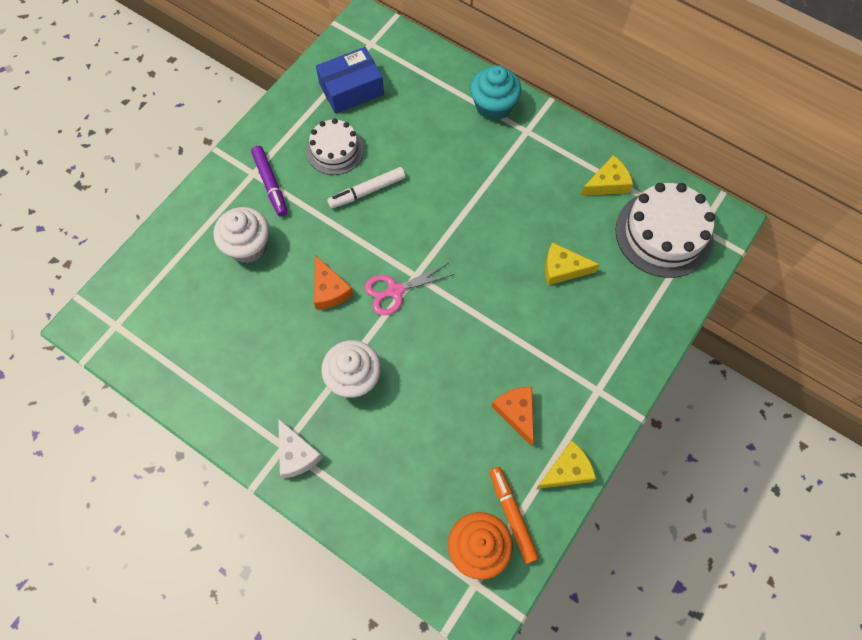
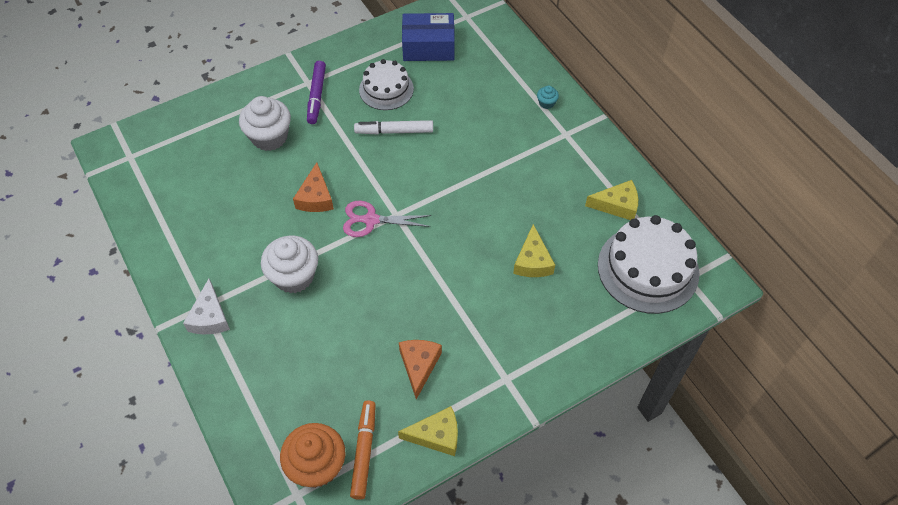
camera: 25 degrees right, 10 degrees down
(493, 106) = (546, 103): turquoise cupcake -> turquoise cupcake, size x0.44
(563, 269) = (532, 261): yellow cheese -> yellow cheese turned 120 degrees counterclockwise

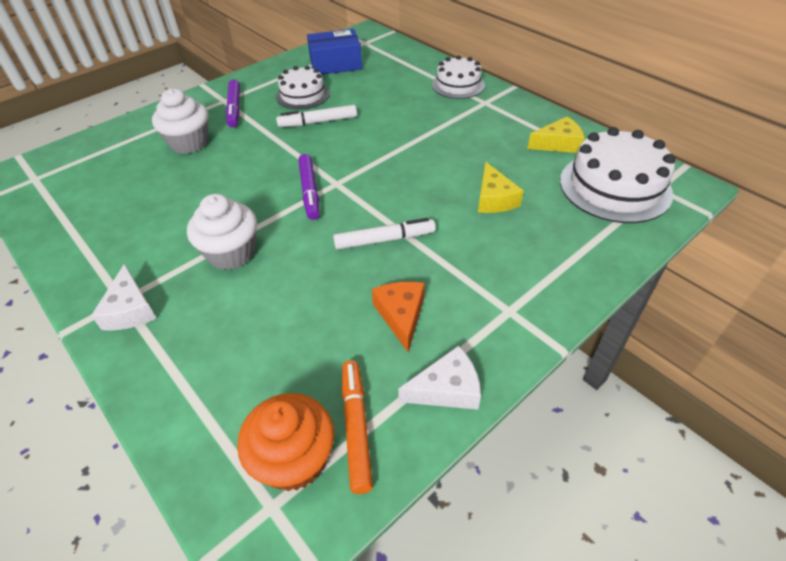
camera: 10 degrees left, 10 degrees down
(316, 197) = (246, 182): orange cheese -> none
(370, 220) = (309, 191): pink scissors -> purple marker
(424, 288) = (384, 240): none -> white marker
(436, 435) = (447, 389): yellow cheese -> white cheese
(546, 103) = (458, 85): turquoise cupcake -> white cake

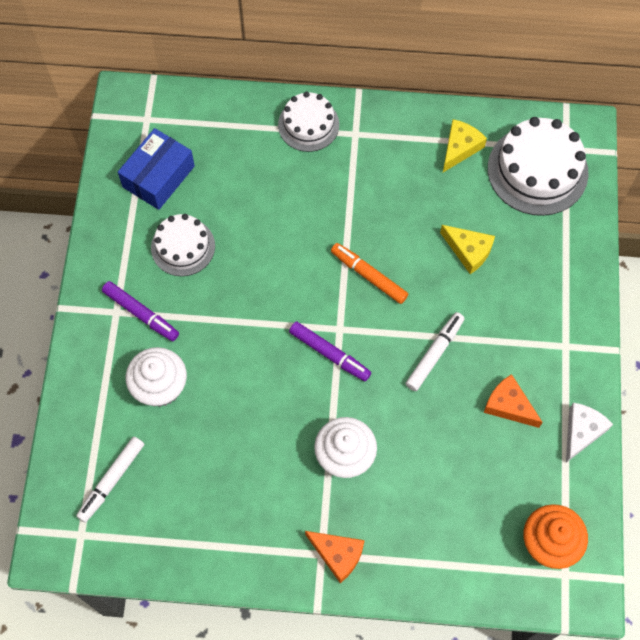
camera: 45 degrees left, 20 degrees up
(130, 310) = (338, 554): white cheese -> orange cheese
(318, 122) = (241, 271): white marker -> white marker (111, 481)
(356, 427) = (560, 497): orange marker -> orange marker (369, 276)

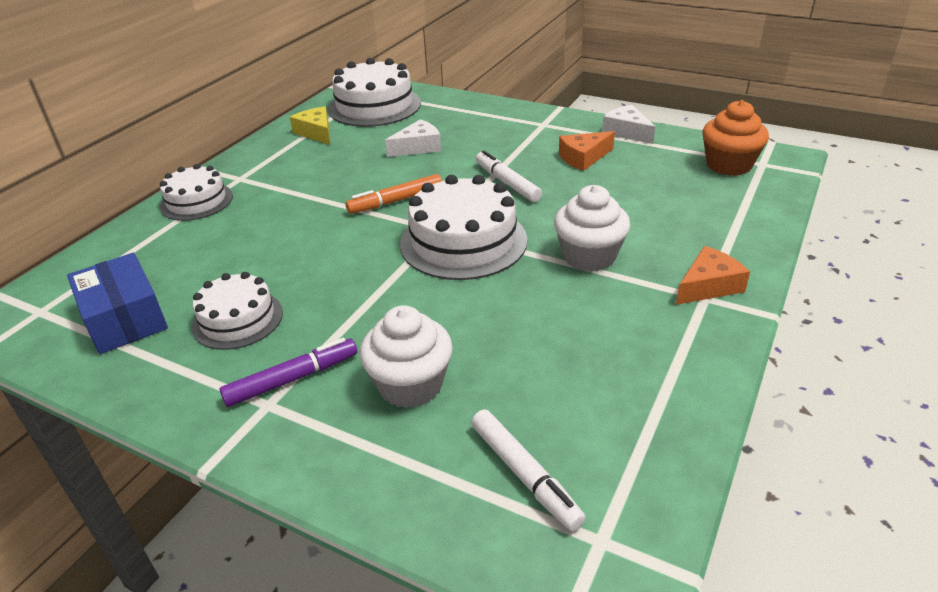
camera: 65 degrees left, 30 degrees down
(329, 354) = (463, 241): purple marker -> white cake
(469, 251) = (418, 147): yellow cheese -> white cheese

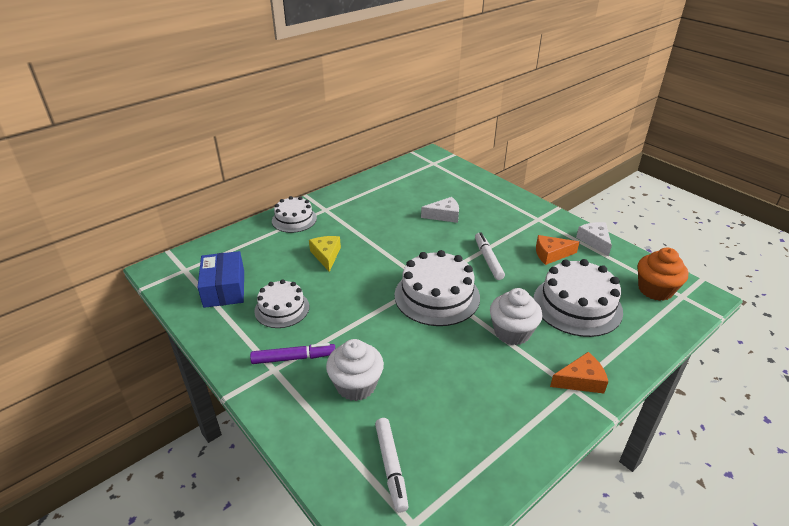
camera: 20 degrees right, 0 degrees up
(316, 132) = (386, 187): yellow cheese -> yellow cheese (326, 256)
(374, 106) = (432, 175): white cake -> white cake (577, 305)
(395, 201) = (410, 253): orange marker -> none

